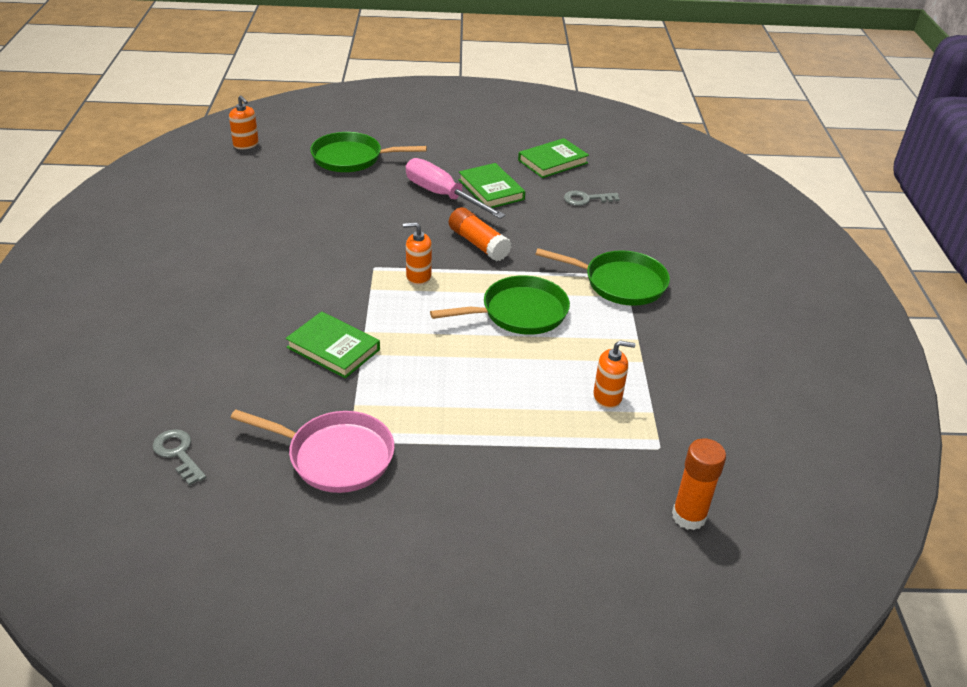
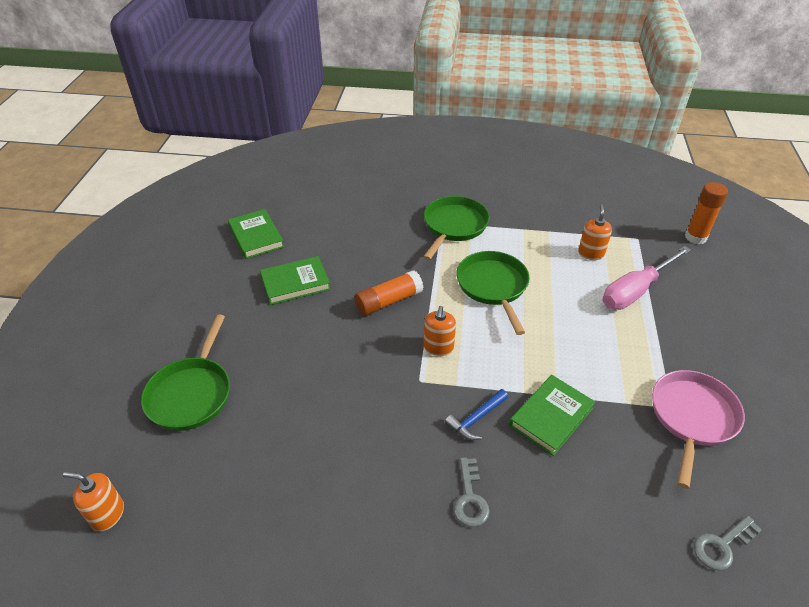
camera: 80 degrees left, 5 degrees up
(246, 144) = (107, 514): orange soap dispenser -> orange soap dispenser turned 135 degrees counterclockwise
(329, 301) = (476, 419): none -> blue hammer
(442, 196) = (297, 319): pink screwdriver -> pink screwdriver (636, 290)
(586, 199) = (327, 225): grey key -> grey key (470, 498)

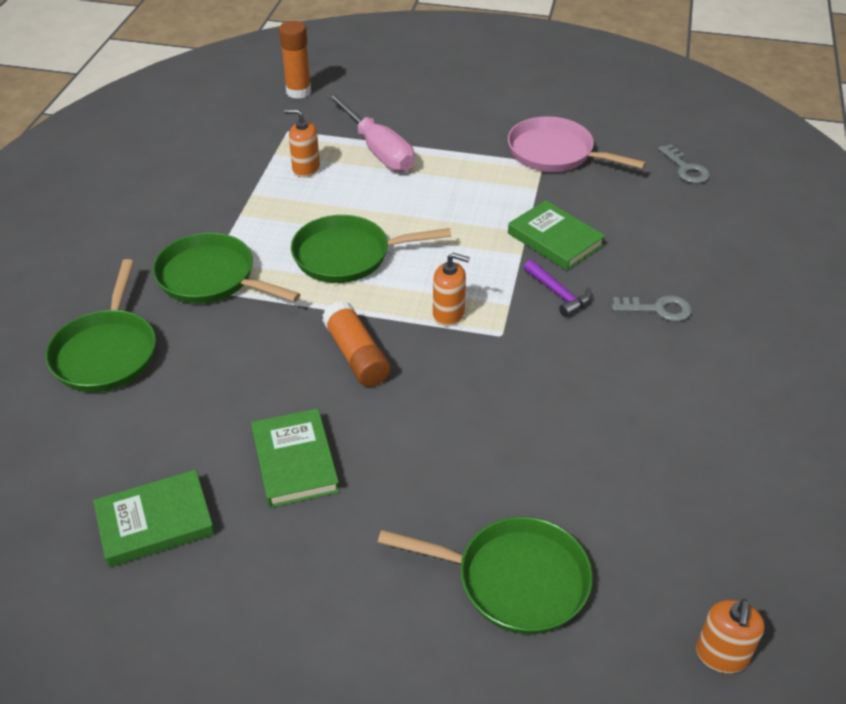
camera: 85 degrees left, 0 degrees up
(381, 198) = (106, 352): none -> green pan
(476, 419) = (558, 294): blue hammer -> purple hammer

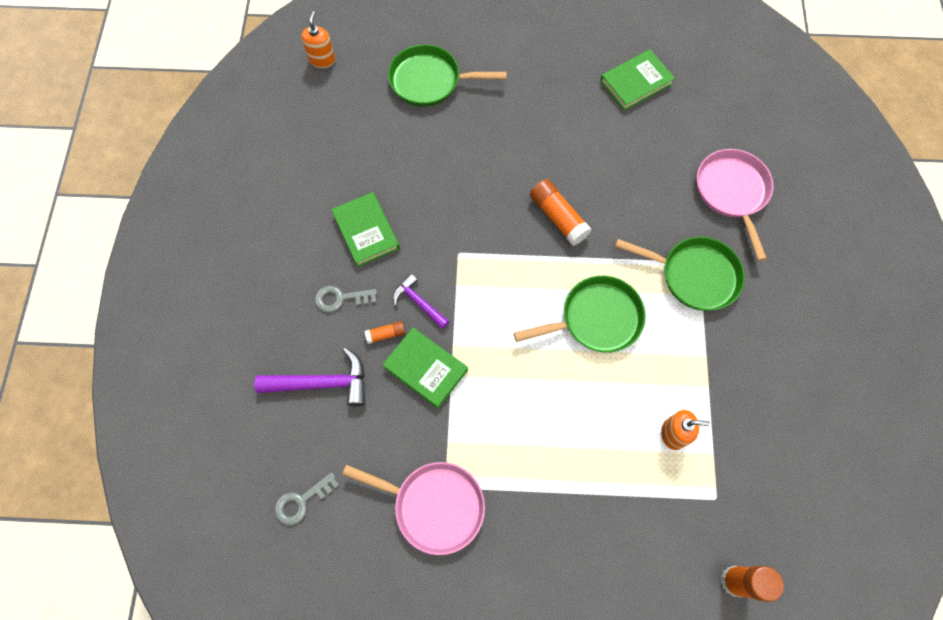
camera: 170 degrees right, 25 degrees up
(106, 352) = (732, 192): green pan -> pink pan
(295, 461) = (571, 131): green book -> green book (366, 231)
(377, 149) = (614, 479): pink screwdriver -> none
(448, 314) = (501, 267): orange soap dispenser -> none
(600, 271) = (386, 334): none -> orange glue stick
(674, 242) = (322, 383): none -> purple hammer
(685, 168) = (302, 501): grey key -> grey key turned 90 degrees counterclockwise

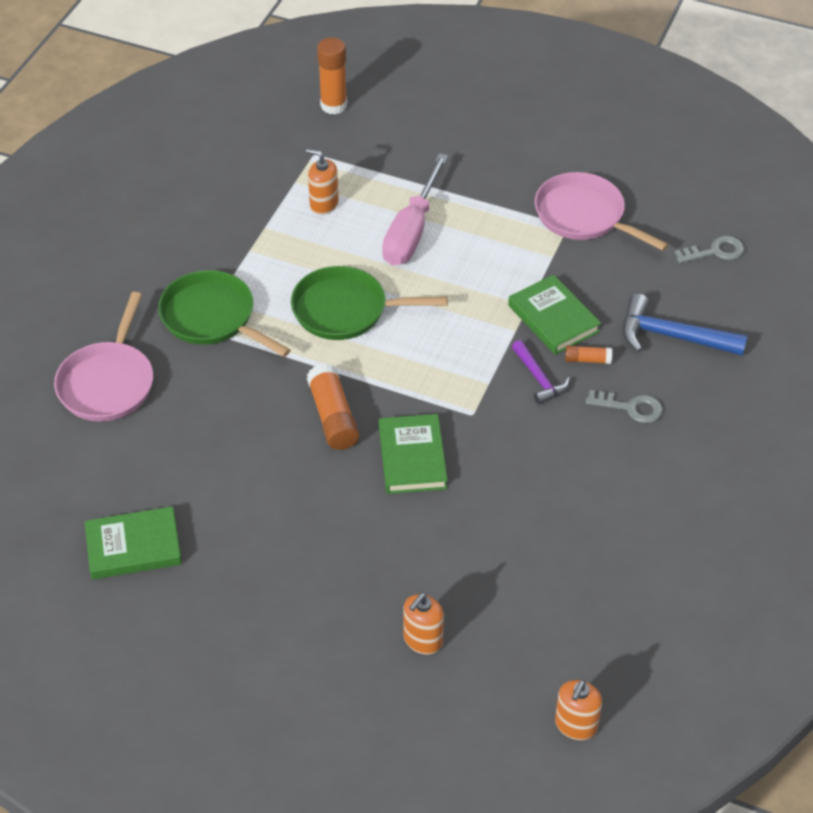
camera: 160 degrees left, 20 degrees down
(322, 383) = (672, 336): purple hammer -> blue hammer
(366, 231) = (578, 469): green book -> green book (412, 457)
(430, 81) = (422, 640): green pan -> orange soap dispenser
(581, 428) = (412, 231): none -> pink screwdriver

